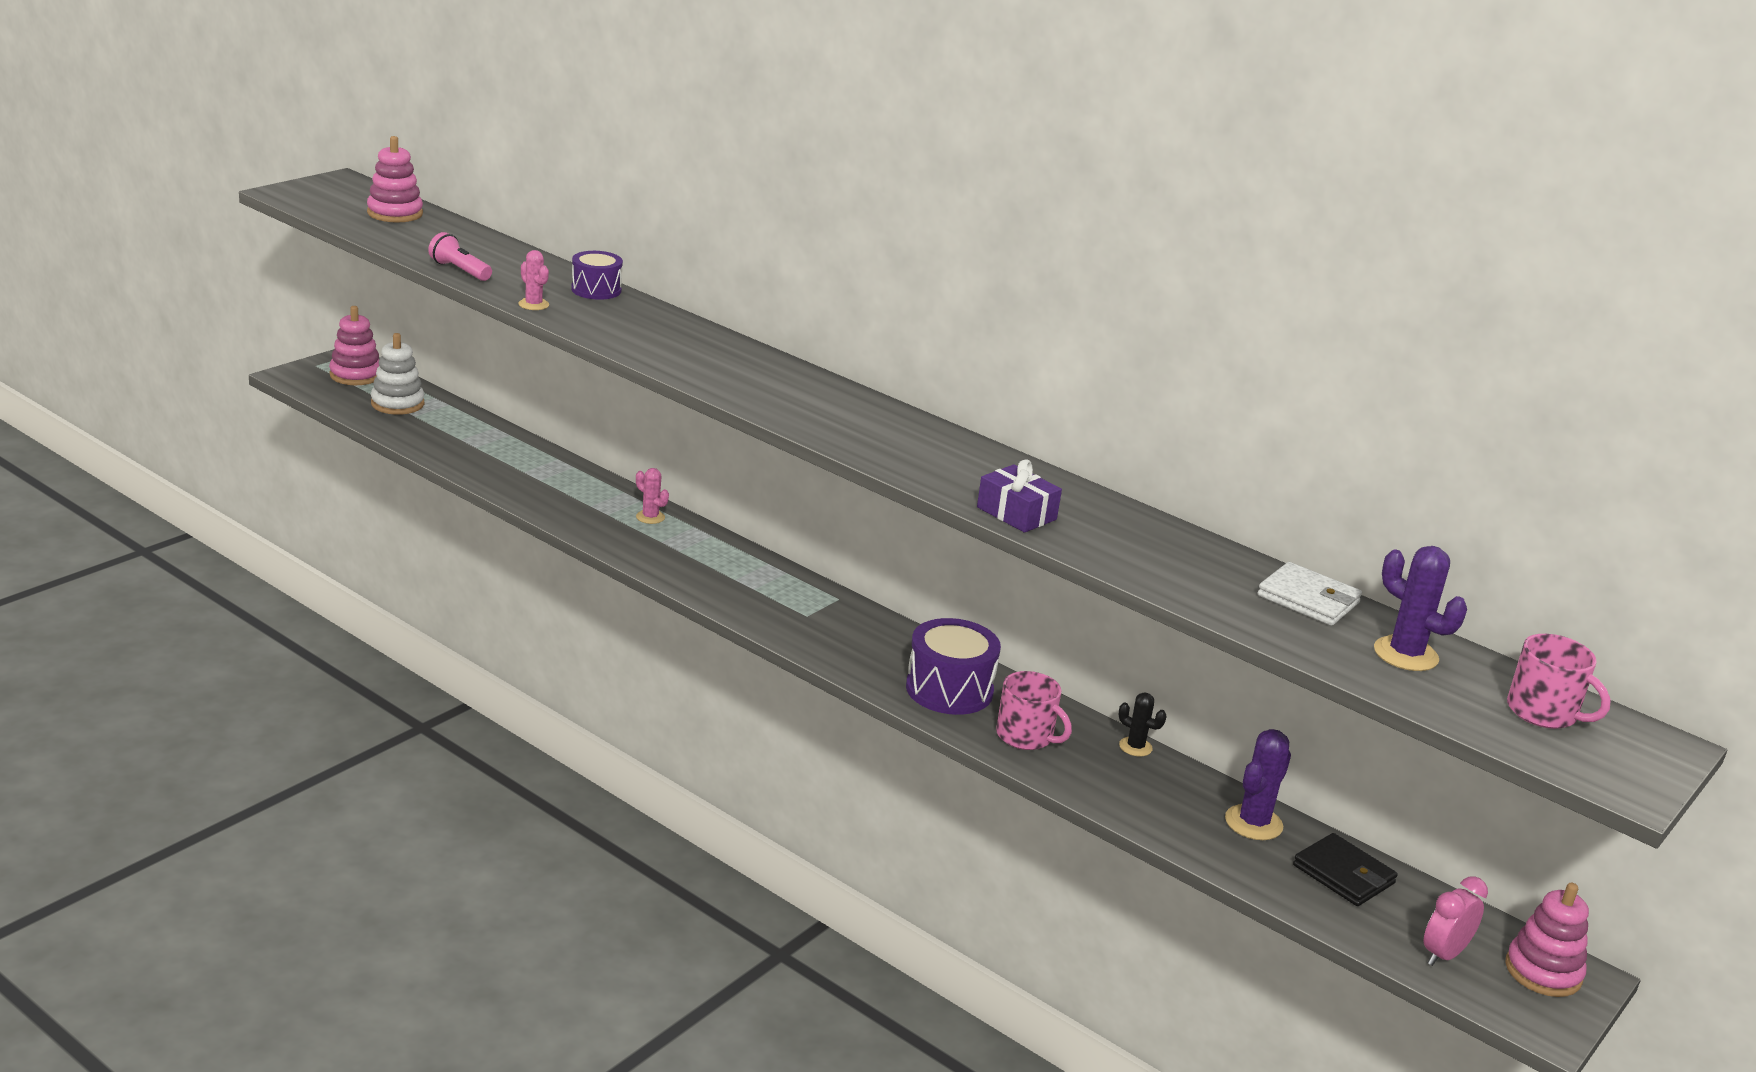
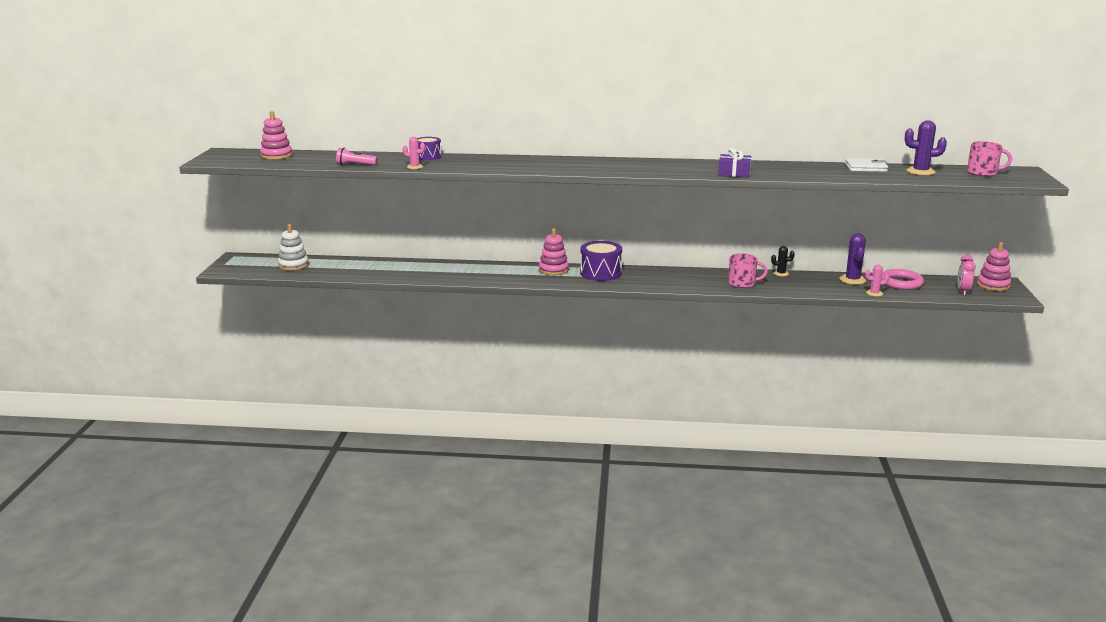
camera: 30 degrees left, 5 degrees down
(356, 375) = (252, 261): pink stacking toy -> pink stacking toy (553, 270)
(650, 517) = (482, 267): pink cactus -> pink cactus (874, 293)
(949, 690) = (693, 280): purple drum -> purple drum (600, 273)
(1343, 874) = (901, 283): black wallet -> pink ring

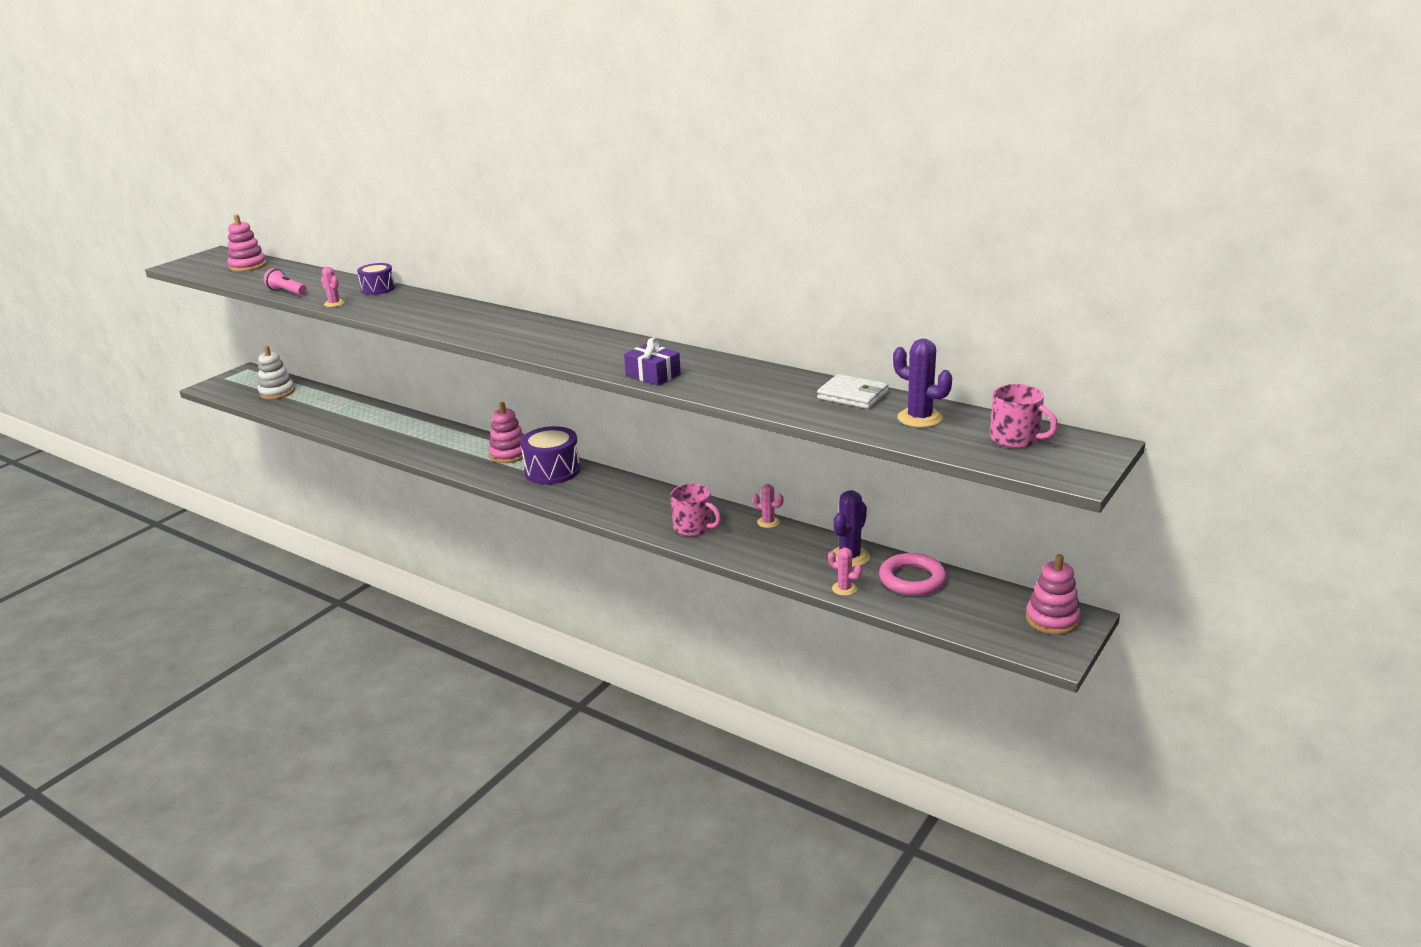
camera: 30 degrees right, 5 degrees up
(781, 273) = (768, 522): black cactus -> pink cactus
(963, 292) = (983, 619): pink clock -> none

